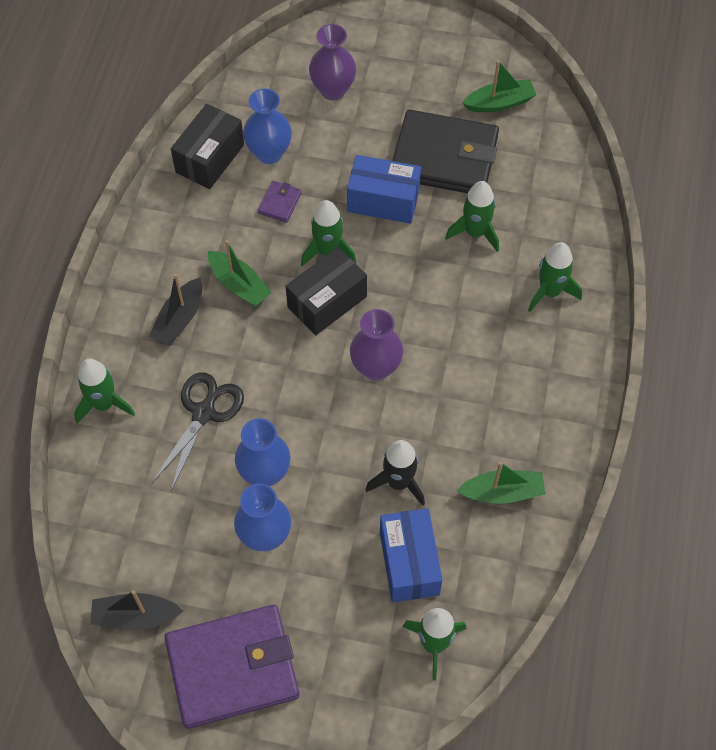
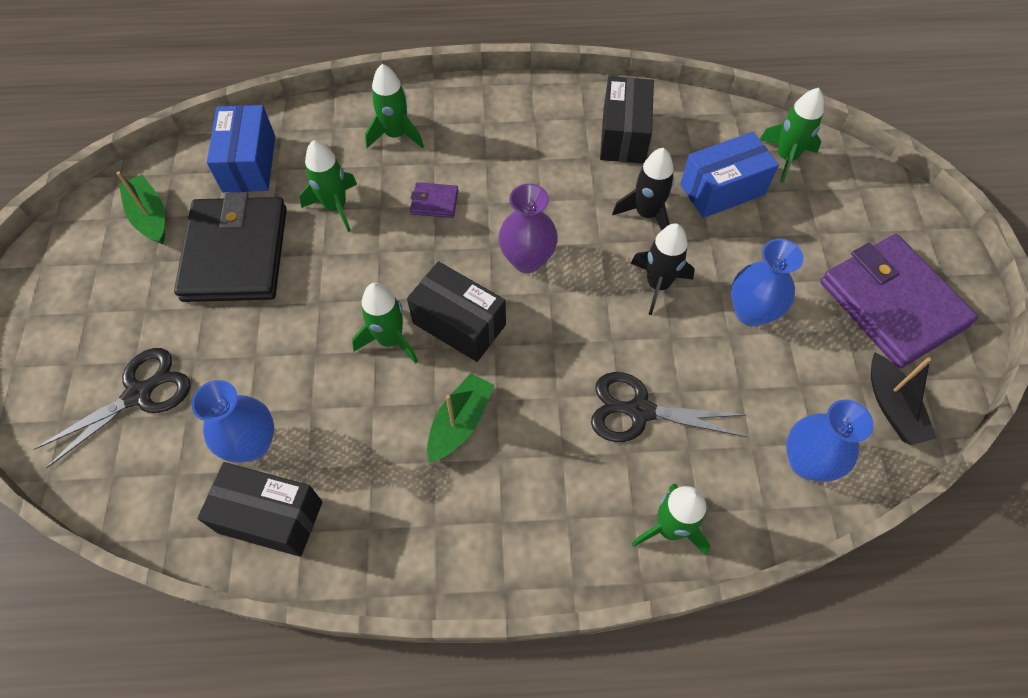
camera: 105 degrees left, 0 degrees up
(179, 319) = (526, 477): black boat -> none
(265, 473) = (685, 330): blue vase -> blue vase (807, 462)
(279, 203) = (330, 410): purple wallet -> purple wallet (434, 202)
(317, 466) = (658, 284): none -> black rocket
(333, 90) = (138, 394): purple vase -> black scissors
(383, 201) = (308, 300): blue box -> blue box (249, 164)
(502, 492) = (623, 135): green boat -> black box

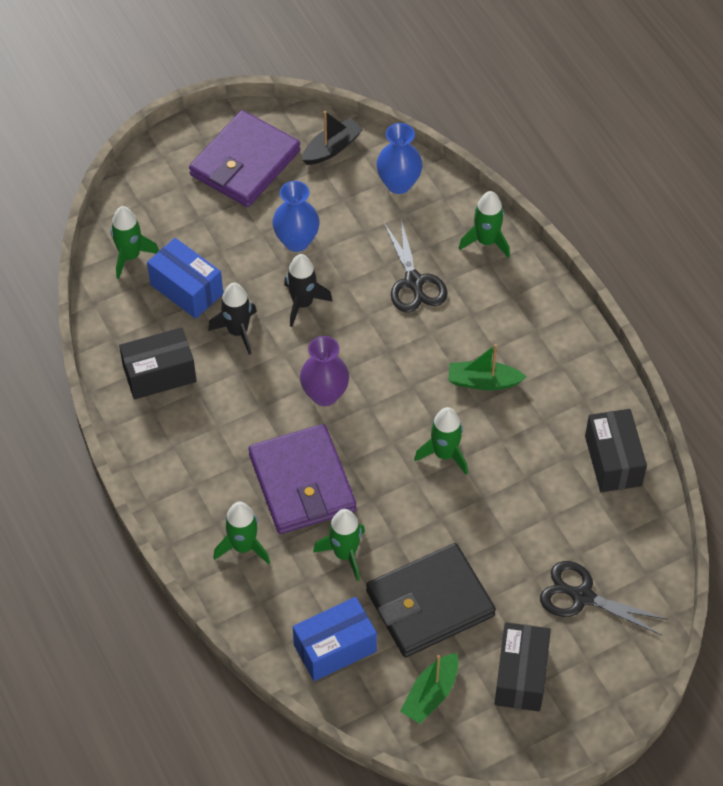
camera: 115 degrees left, 5 degrees down
(252, 444) = (573, 500): blue vase -> none
(434, 202) = (302, 483): purple wallet -> purple wallet, size x2.49
(459, 324) = (406, 415): black box -> black box (520, 676)

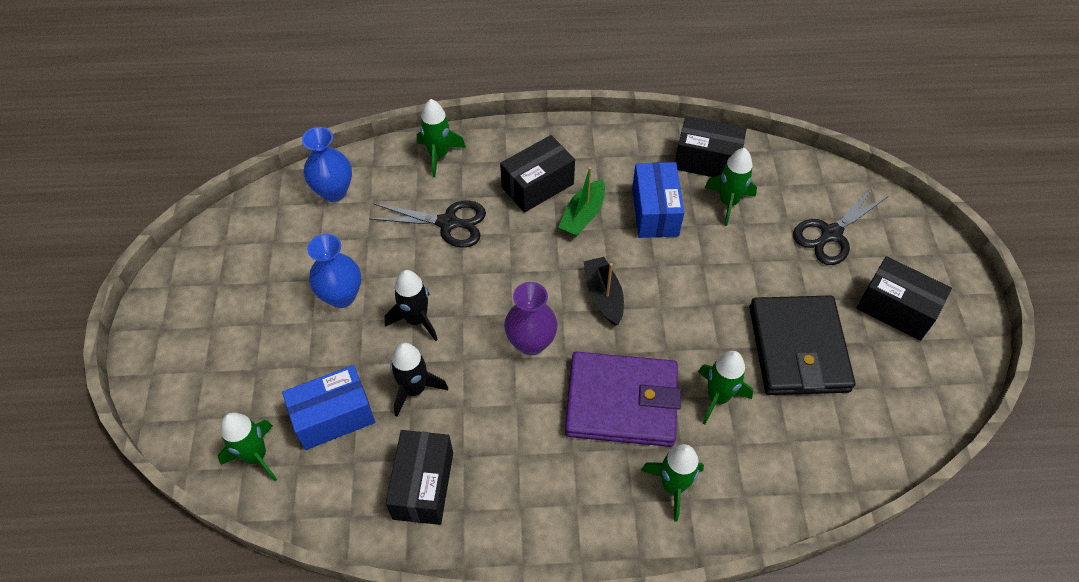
camera: 65 degrees left, 0 degrees up
(245, 163) = (218, 303): purple wallet -> none
(332, 148) = (256, 226): black boat -> black boat (603, 296)
(335, 648) = (820, 448): blue box -> blue box (655, 212)
(430, 694) = (894, 386): green boat -> none
(444, 454) = (644, 274): green rocket -> green rocket (728, 202)
(496, 333) = (537, 186): none -> black box

